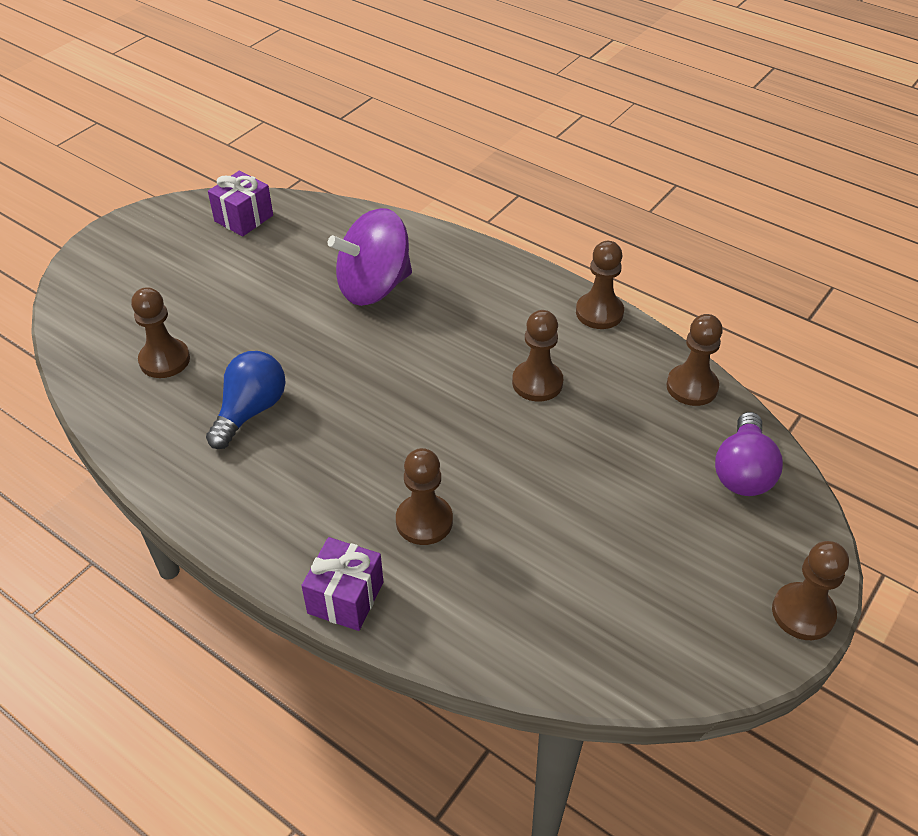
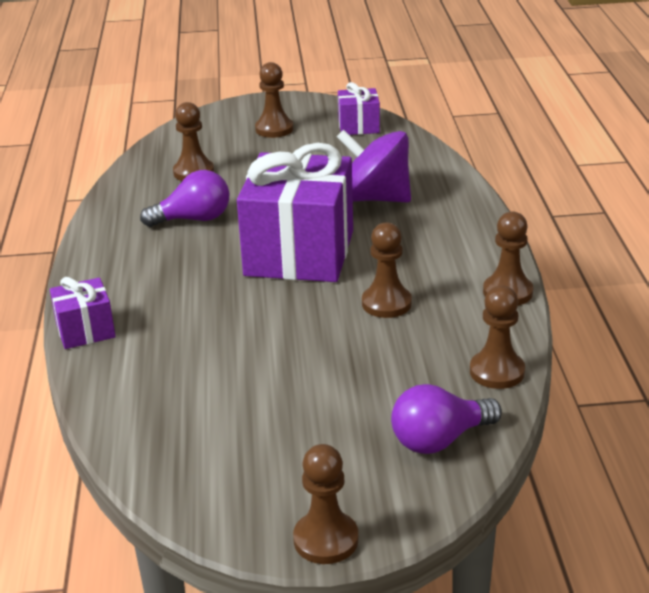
camera: 50 degrees right, 15 degrees down
(250, 411) = (193, 219): blue light bulb -> purple light bulb
(399, 382) = (299, 253): none -> purple gift
(424, 521) = (187, 326): brown pawn -> brown pawn (274, 129)

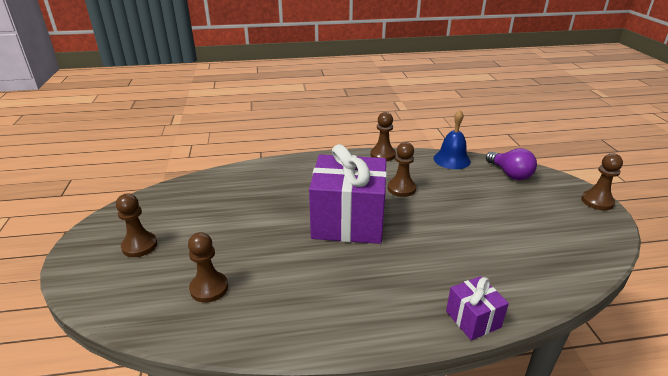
camera: 95 degrees left, 0 degrees up
(193, 219) = (297, 278): purple light bulb -> none
(358, 126) = (158, 203): purple gift -> none
(374, 198) = (276, 194): purple spinning top -> none
(497, 372) = (451, 159): brown pawn -> blue bell

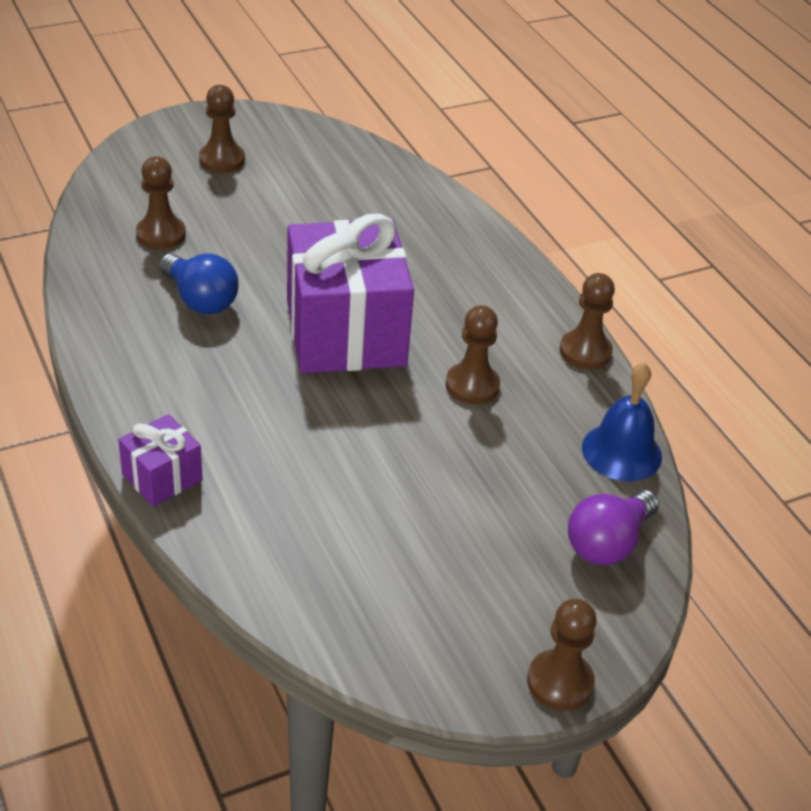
camera: 70 degrees right, 10 degrees up
(294, 277) = (200, 299): none -> blue light bulb

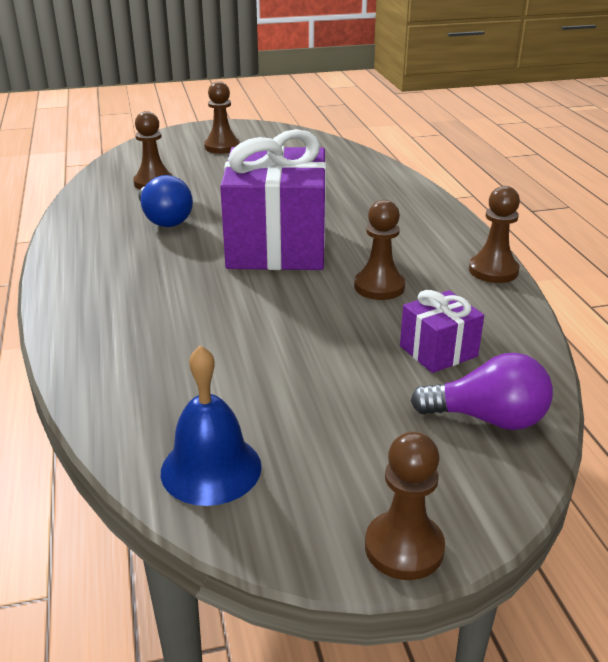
camera: 15 degrees right, 10 degrees down
(162, 477) = (67, 330): purple gift -> purple gift (438, 351)
(608, 543) = (488, 418): purple light bulb -> purple light bulb turned 135 degrees counterclockwise
(621, 452) = (516, 344): blue bell -> blue bell (211, 468)

